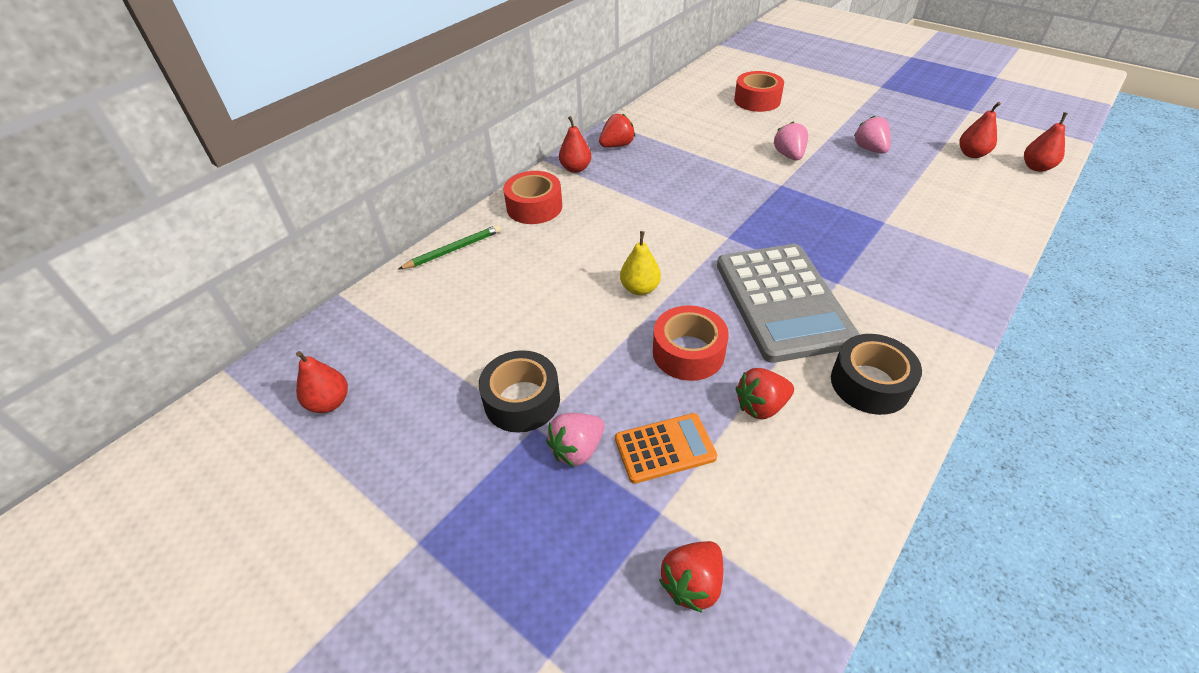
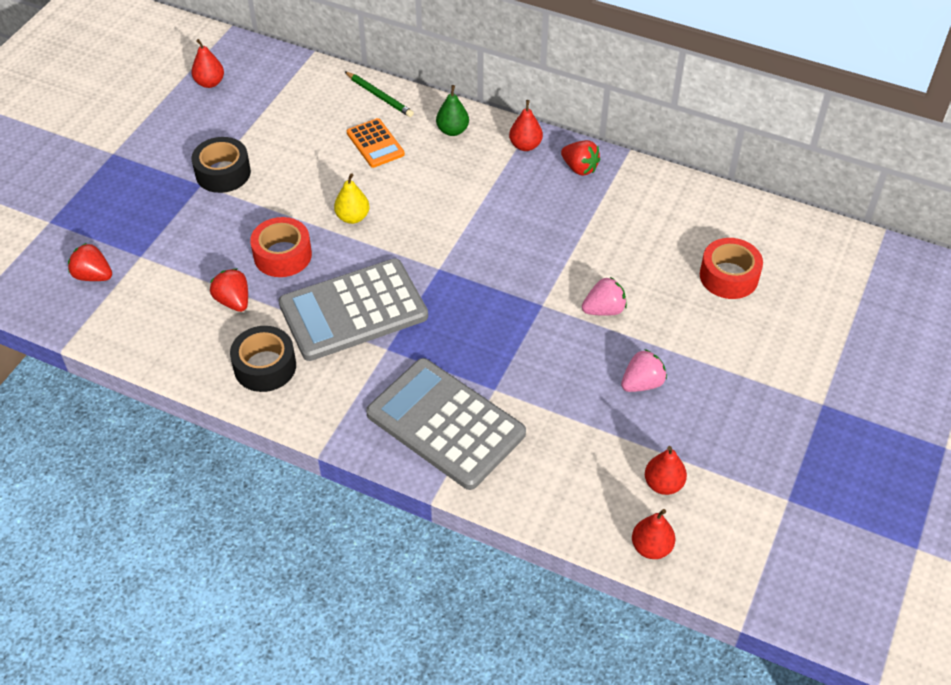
camera: 75 degrees right, 5 degrees up
(534, 207) = (452, 130): red tape -> green pear
(577, 449) = (184, 208): pink strawberry -> none
(665, 448) = (190, 252): orange calculator -> orange calculator (375, 144)
(932, 254) = (446, 424): none -> grey calculator

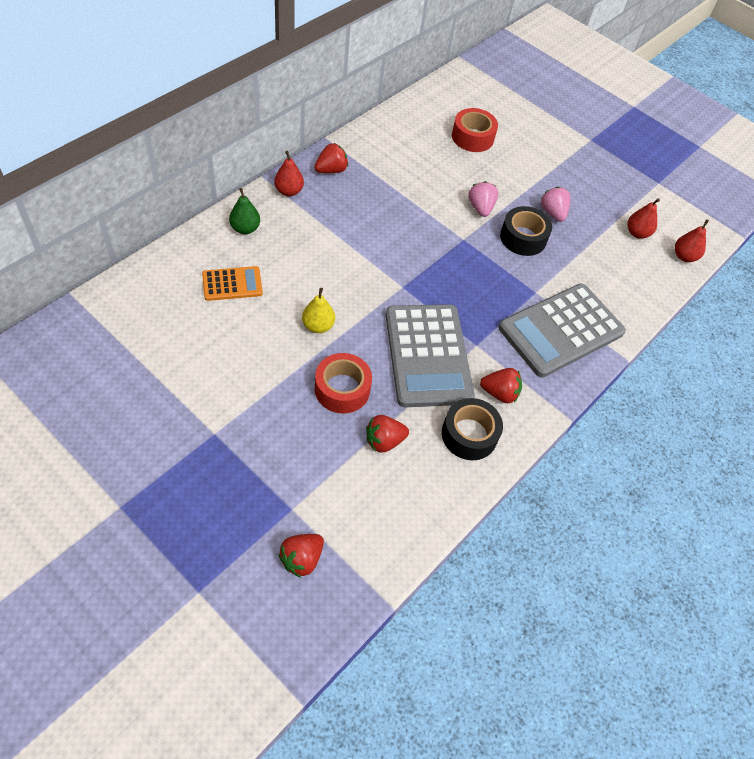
camera: 80 degrees left, 5 degrees up
(210, 83) = (59, 391): red pear -> none
(223, 173) = (208, 411): black tape -> black tape (523, 238)
(328, 382) = (499, 393): none -> red strawberry
(379, 96) = (169, 263): green pencil -> none

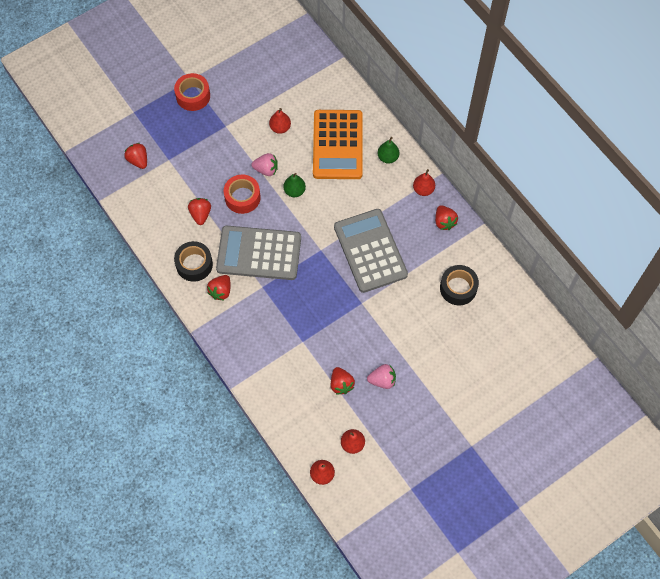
camera: 110 degrees right, 10 degrees up
(210, 357) = (280, 128): none -> red pear
(232, 284) = (337, 145): orange calculator -> orange calculator, size x1.99
(318, 326) = (294, 191): yellow pear -> green pear
(472, 137) = (478, 340): red tape -> red tape (193, 96)
(480, 208) = (393, 324): pink strawberry -> pink strawberry (266, 169)
(523, 238) = (357, 348): black tape -> black tape (458, 288)
(561, 330) = (264, 348): grey calculator -> grey calculator (370, 251)
(573, 249) = (341, 384): none -> red strawberry

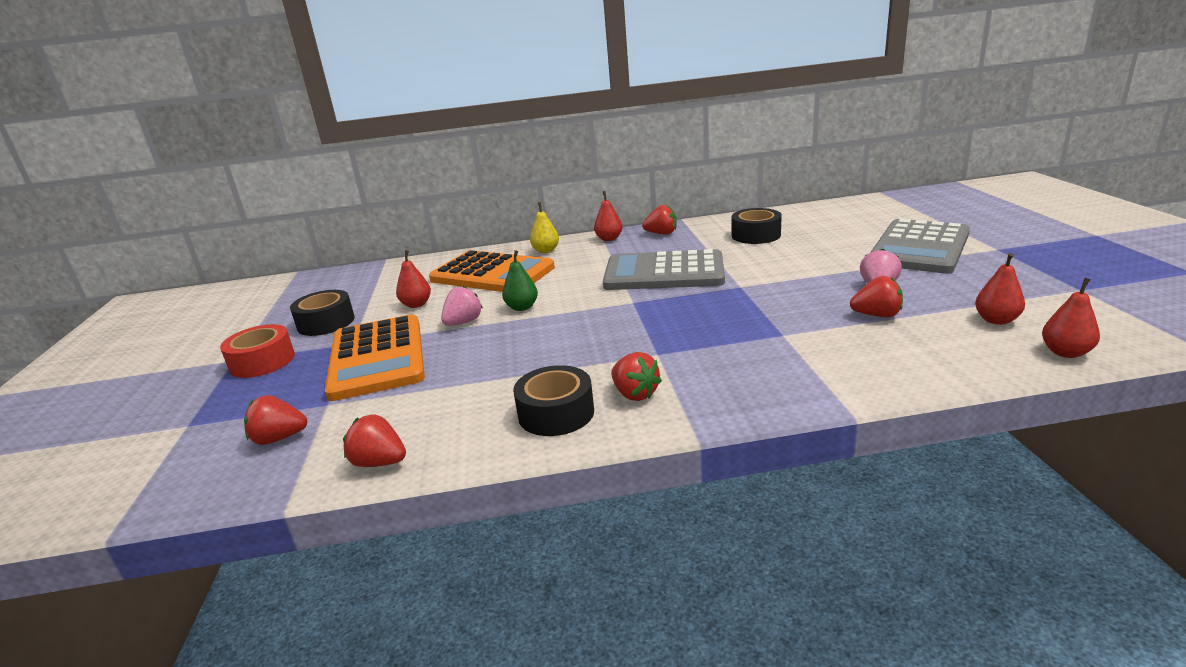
camera: 60 degrees left, 40 degrees down
(200, 214) = (467, 389): red strawberry -> red strawberry (379, 462)
(215, 151) = (377, 358): none -> orange calculator
(242, 93) = (326, 323): none -> black tape
(242, 197) = (483, 347): red tape -> none
(259, 253) = (594, 347): grey calculator -> grey calculator (919, 248)
(388, 157) = (546, 251): green pear -> yellow pear

